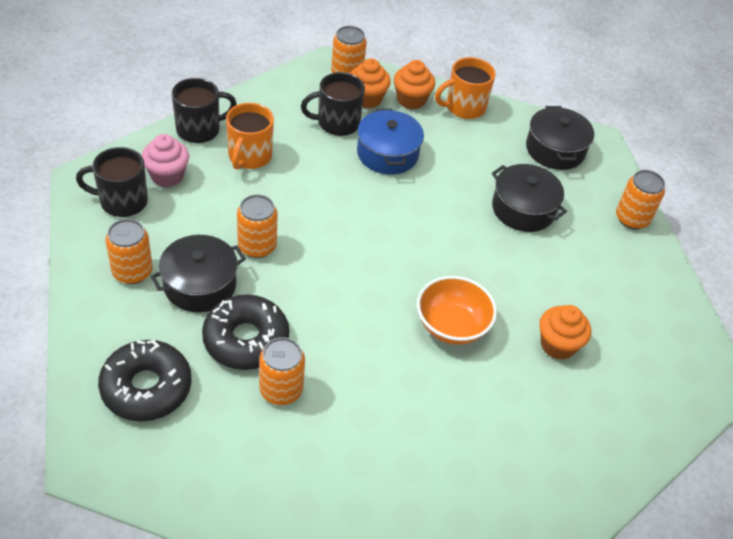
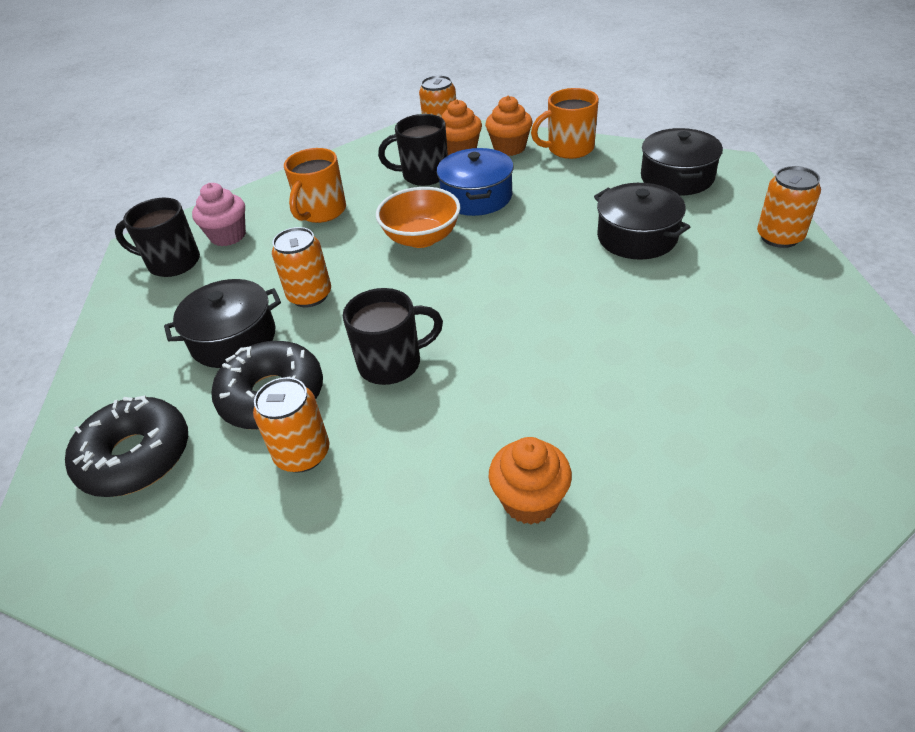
camera: 15 degrees right, 5 degrees down
(132, 272) = (161, 329): orange can -> none
(199, 130) = (274, 193): black mug -> black mug (392, 363)
(452, 326) = (538, 368): orange bowl -> orange bowl (421, 238)
(558, 345) = (684, 384): orange cupcake -> orange cupcake (530, 501)

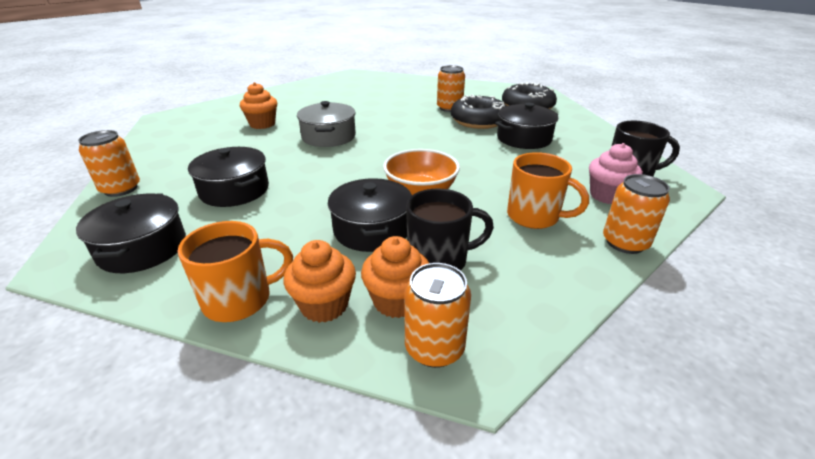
camera: 170 degrees right, 10 degrees down
(310, 295) = (491, 157): orange can -> orange can (625, 243)
(321, 212) = (534, 216): orange mug -> orange mug turned 105 degrees clockwise
(392, 363) = (419, 130): black mug -> none
(476, 197) = (372, 229): blue pot -> black pot
(530, 501) = (349, 101): orange cupcake -> orange cupcake (262, 124)
(548, 345) = (328, 136): none -> grey pot

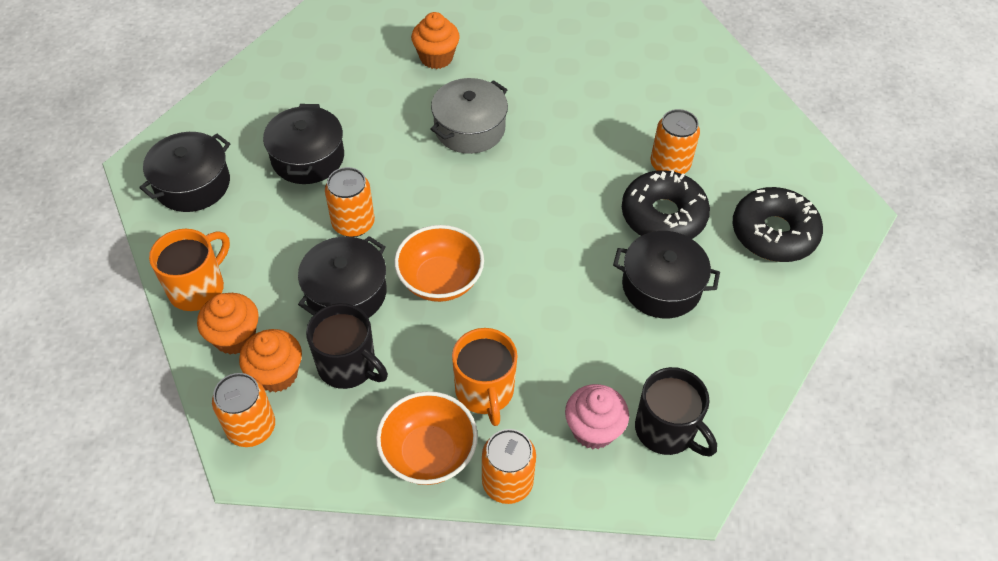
camera: 45 degrees right, 20 degrees up
(121, 189) = (237, 91): orange can -> orange can (353, 223)
(240, 299) = (198, 288): orange mug -> orange mug turned 75 degrees counterclockwise
(566, 263) = (428, 453): none -> orange bowl

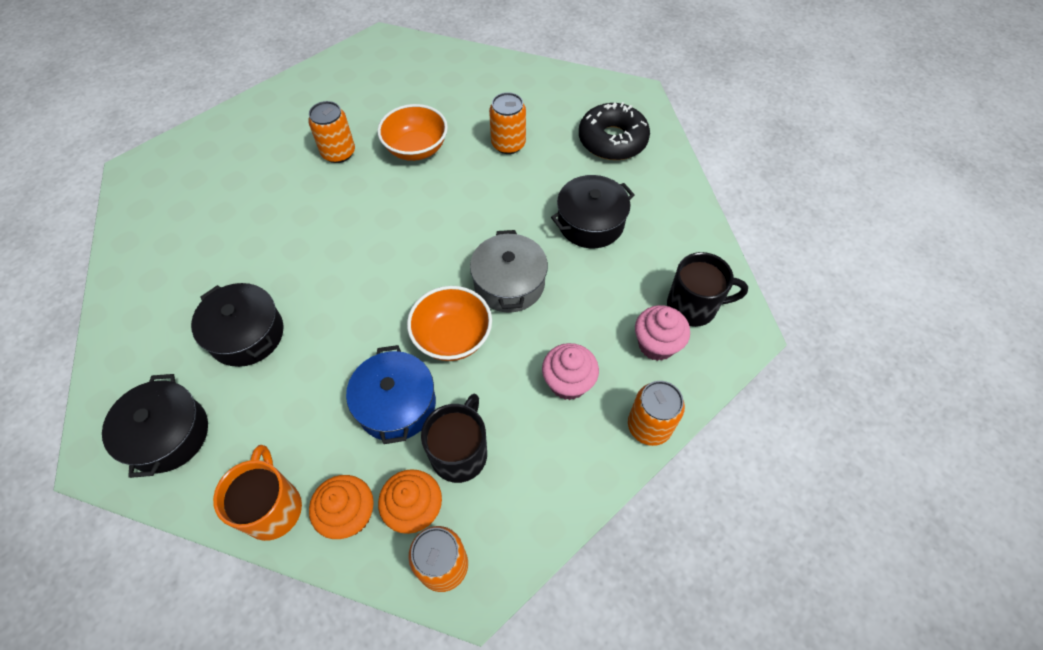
camera: 45 degrees left, 5 degrees up
(346, 292) = (396, 404): black pot -> blue pot
(348, 366) = (460, 453): black mug -> black mug turned 60 degrees counterclockwise
(353, 223) = (342, 352): orange can -> orange can (338, 153)
(428, 453) = (582, 457): orange bowl -> orange bowl (416, 149)
(436, 58) = (264, 187): orange cupcake -> none
(469, 128) = (349, 218): grey pot -> grey pot (509, 283)
(485, 391) = (568, 383): orange mug -> pink cupcake
(663, 216) = (541, 178): black donut -> none

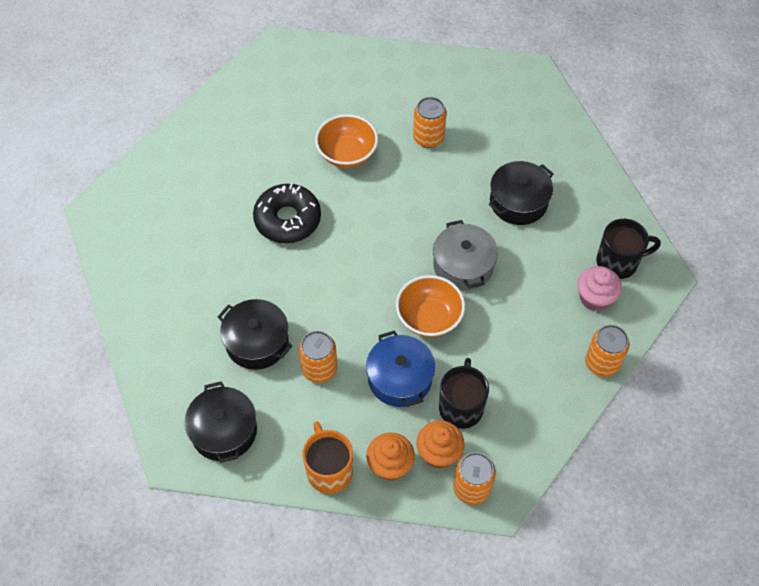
camera: 10 degrees left, 0 degrees up
(338, 153) = (277, 168): orange can -> orange can (319, 369)
(568, 383) = (531, 340): pink cupcake -> none
(612, 140) = (520, 121): black donut -> black donut (287, 219)

